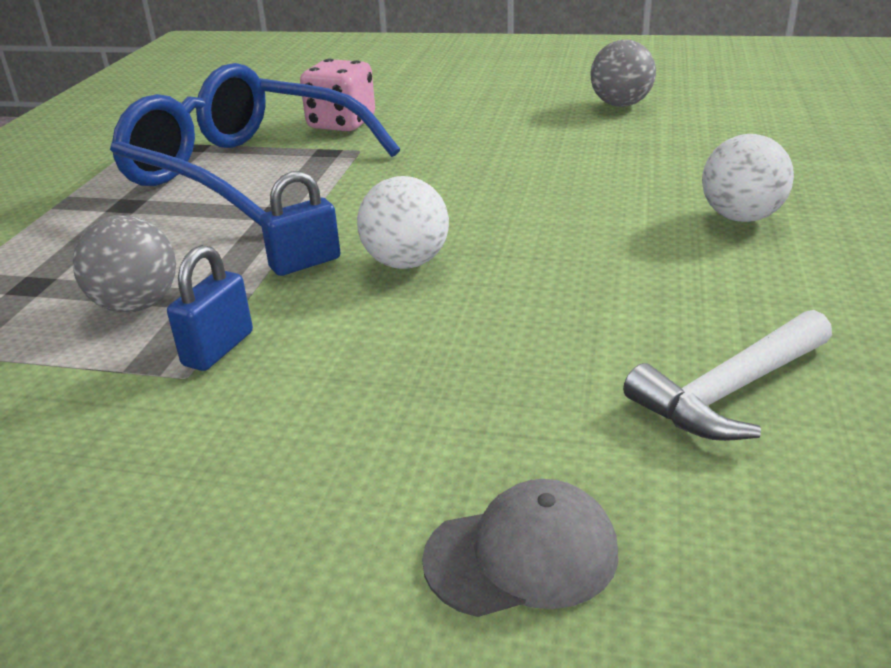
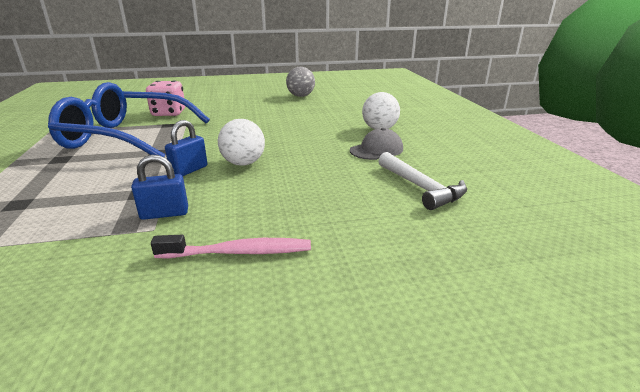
camera: 25 degrees left, 5 degrees down
(137, 305) = (99, 202): grey ball -> none
(218, 349) = (164, 214): blue padlock -> blue padlock turned 75 degrees clockwise
(288, 457) = (239, 252): none -> pink toothbrush
(522, 555) = (384, 265): grey cap -> grey cap (376, 150)
(729, 392) = (421, 188): white hammer -> white hammer turned 60 degrees counterclockwise

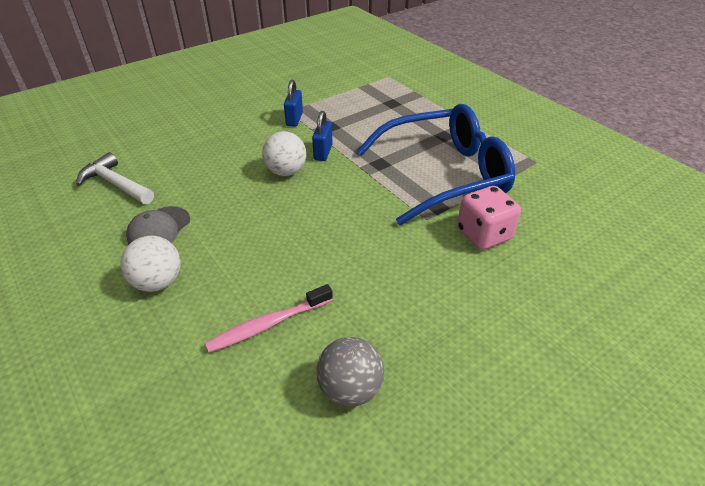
camera: 155 degrees right, 15 degrees up
(164, 214) = (294, 119): blue padlock -> blue padlock turned 45 degrees counterclockwise
(239, 252) = (229, 112): pink toothbrush -> pink toothbrush (268, 324)

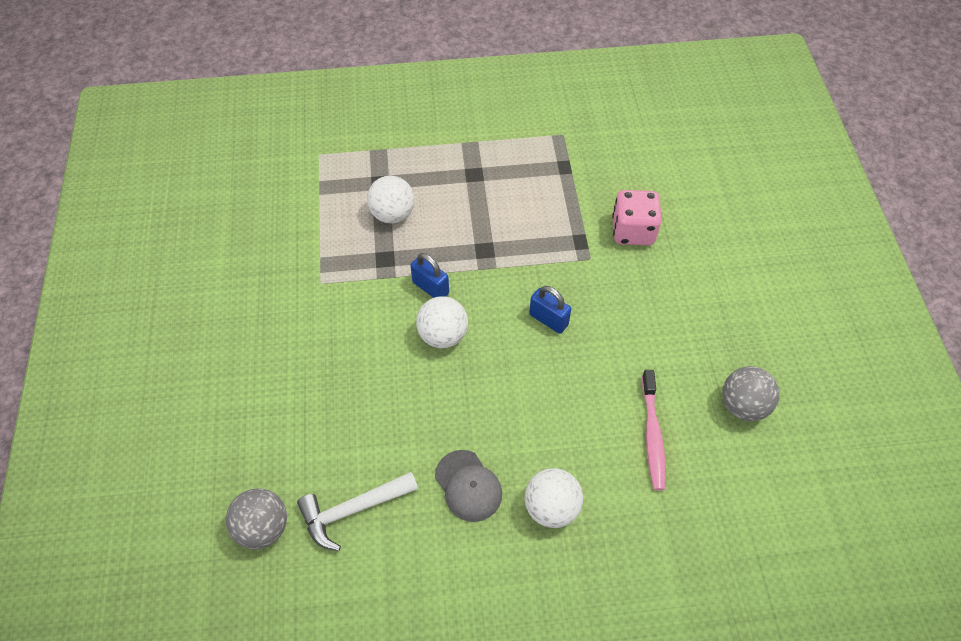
camera: 60 degrees left, 15 degrees up
(89, 155) = (263, 527): none -> grey ball
(294, 119) = (344, 285): blue padlock -> blue padlock (548, 319)
(370, 116) = (392, 214): none -> white ball
(444, 174) = (536, 210): blue glasses -> none

